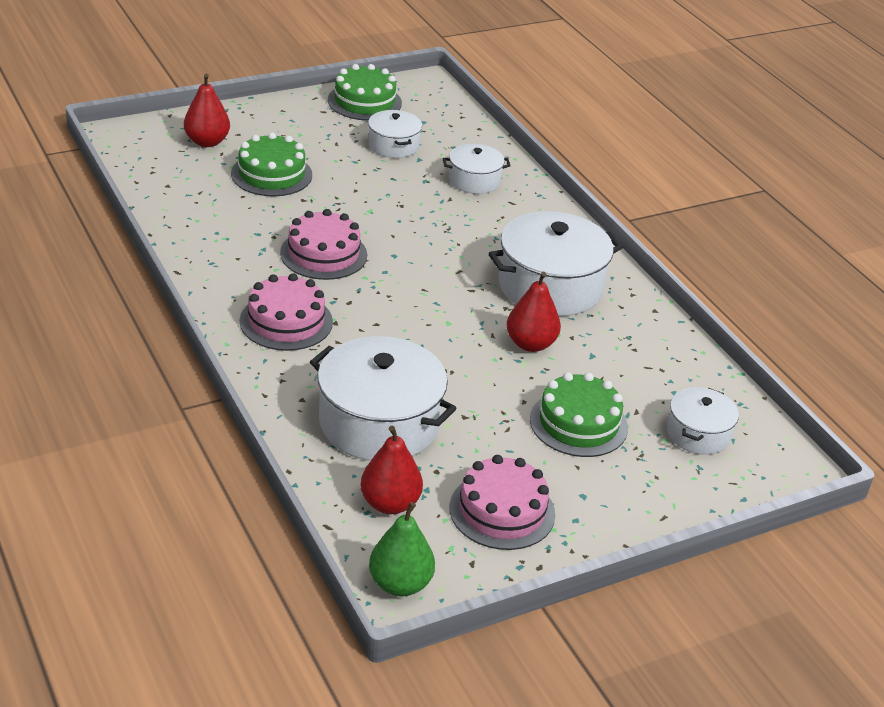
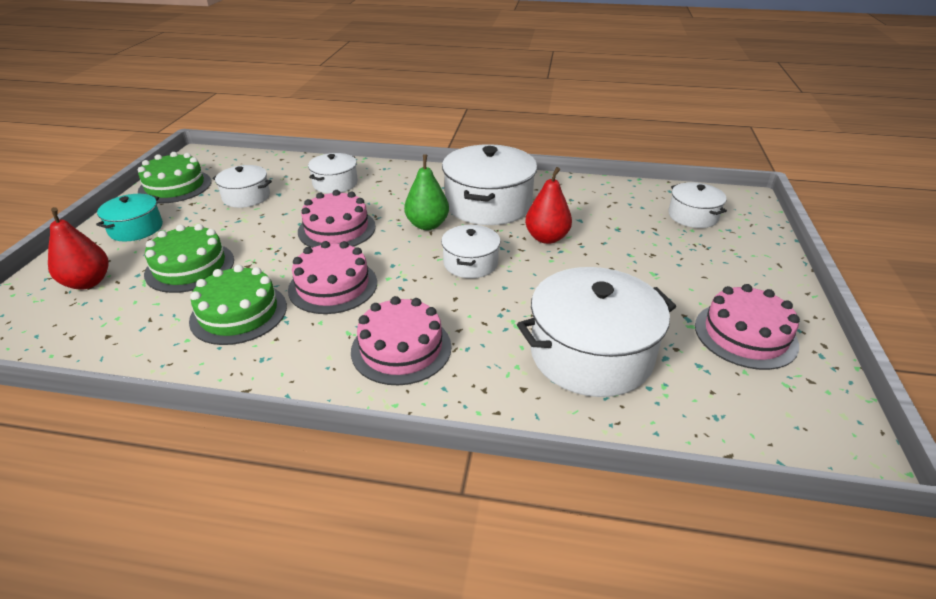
camera: 50 degrees left, 0 degrees up
(288, 121) = (136, 228): none -> turquoise pot
(390, 503) = (710, 396): red pear -> none
(400, 584) = (833, 440): green pear -> green pear (427, 225)
(402, 217) = (337, 229): none -> pink cake
(436, 313) = (470, 263): none -> white pot
(578, 423) = (654, 256): green cake -> green cake (239, 313)

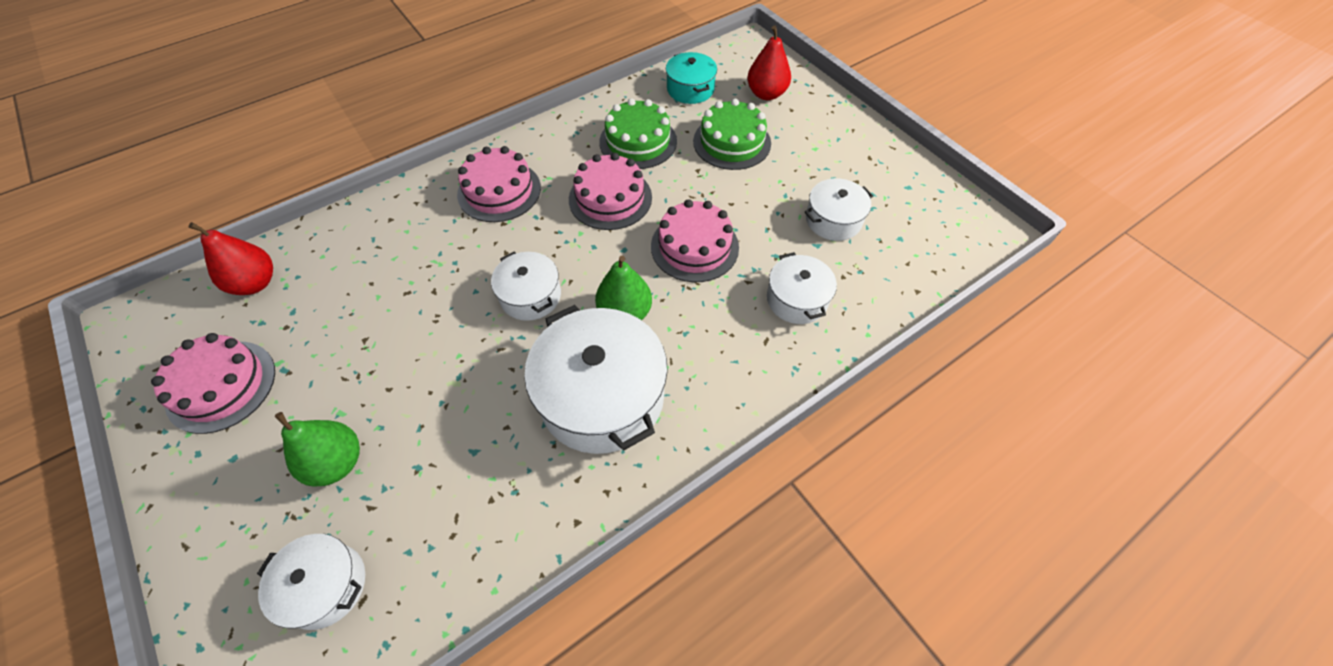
camera: 135 degrees right, 20 degrees up
(136, 228) = (835, 136): turquoise pot -> turquoise pot (690, 89)
(175, 186) = (910, 184): green cake -> none
(546, 238) = (487, 386): red pear -> red pear (255, 283)
(591, 354) = (356, 275): white pot -> none
(666, 252) = (337, 463): none -> green pear

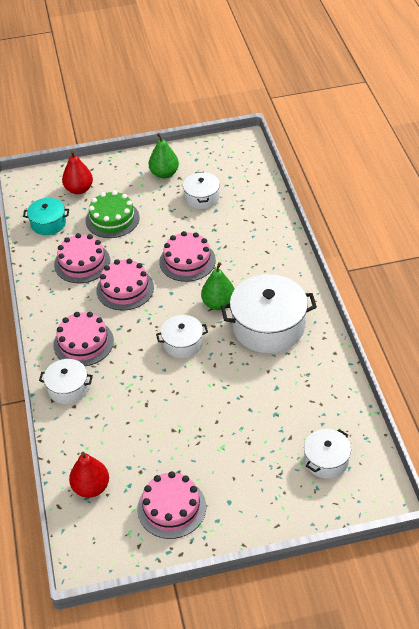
camera: 65 degrees left, 10 degrees down
(337, 463) = (255, 450): green pear -> green pear (164, 174)
(638, 141) = (82, 263): green cake -> pink cake
(797, 299) = (247, 231): white pot -> white pot (68, 388)

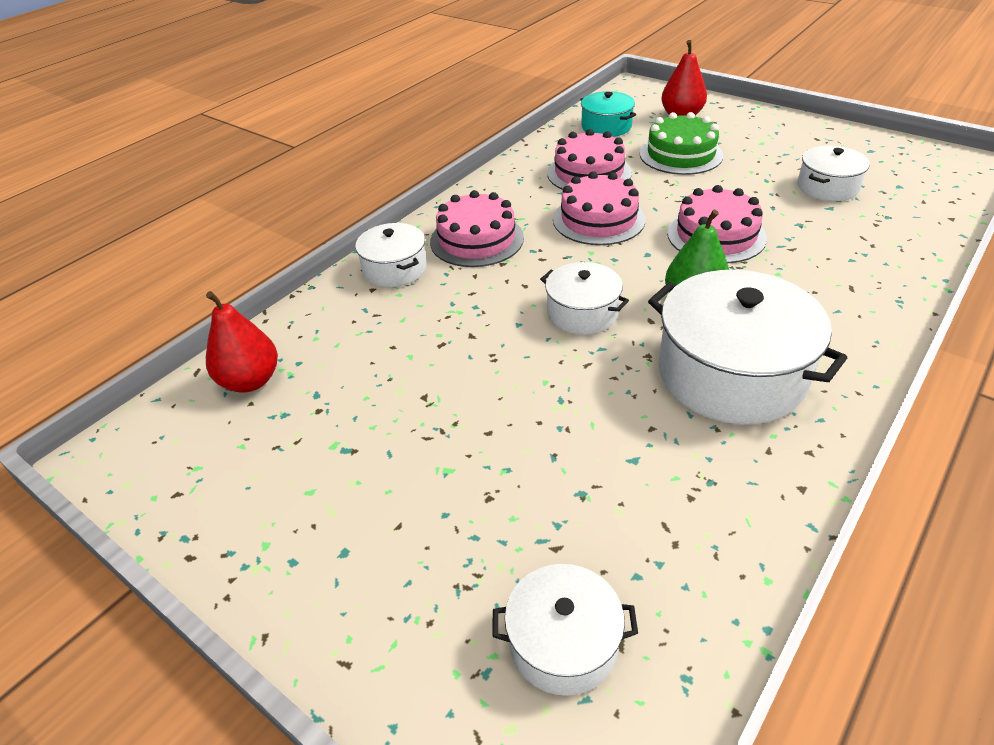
camera: 50 degrees right, 5 degrees down
(164, 174) = (806, 145): green pear -> none
(171, 508) = (276, 486): pink cake -> none

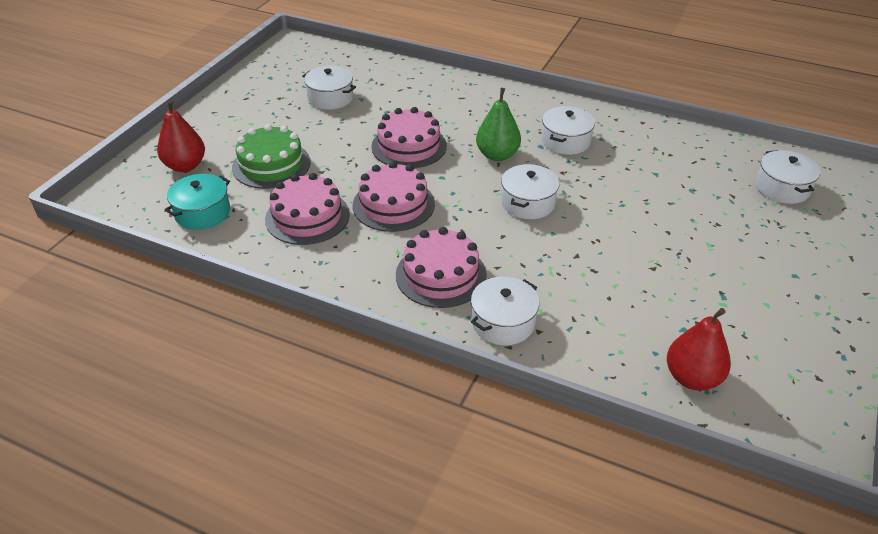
camera: 105 degrees left, 0 degrees up
(731, 373) = (565, 141): white pot -> white pot, size x0.54

